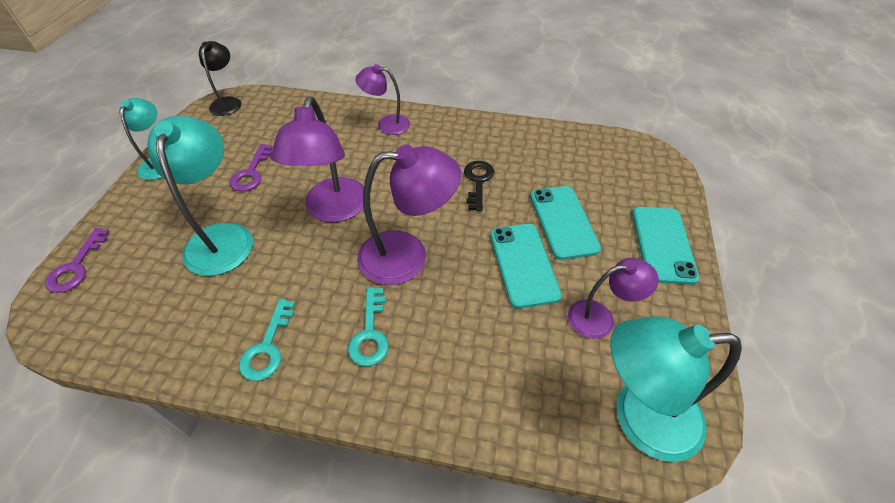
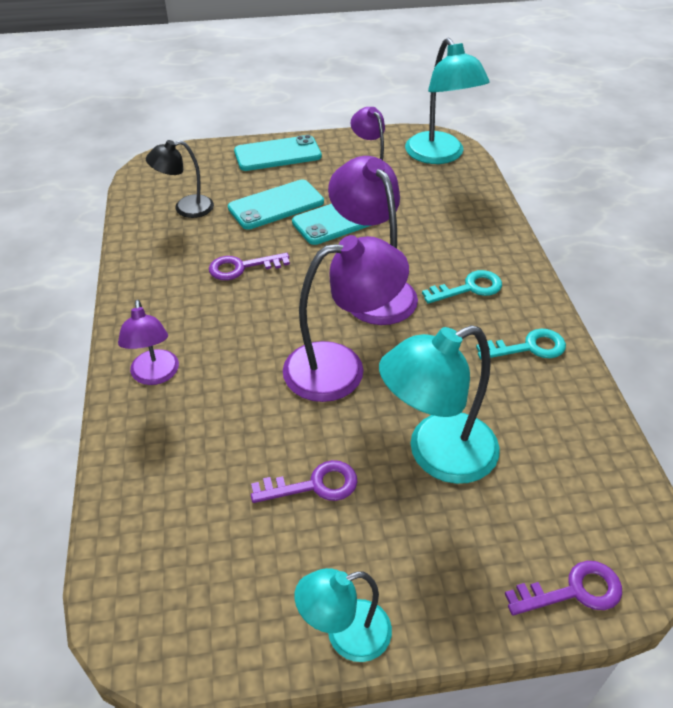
camera: 110 degrees left, 5 degrees down
(228, 102) = (143, 631): black lamp -> black lamp (185, 208)
(478, 181) = (241, 267): black key -> purple key

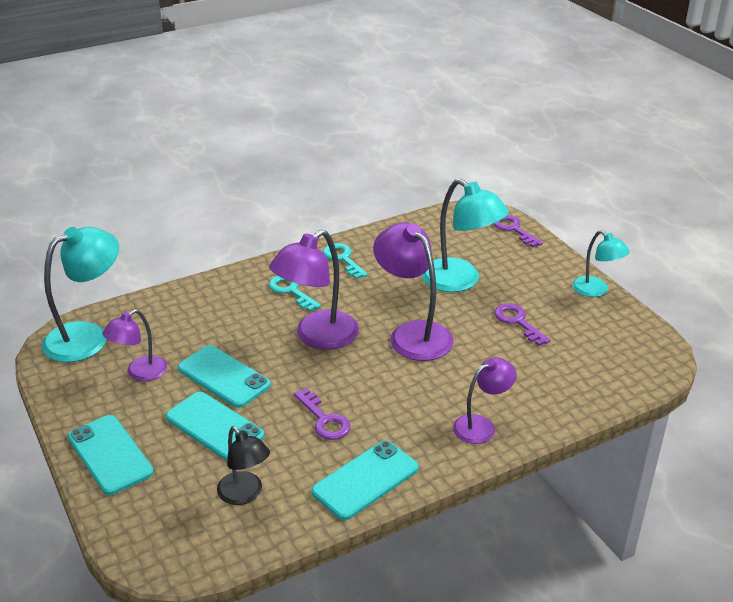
camera: 110 degrees left, 10 degrees down
(148, 274) = (365, 480): none -> turquoise phone

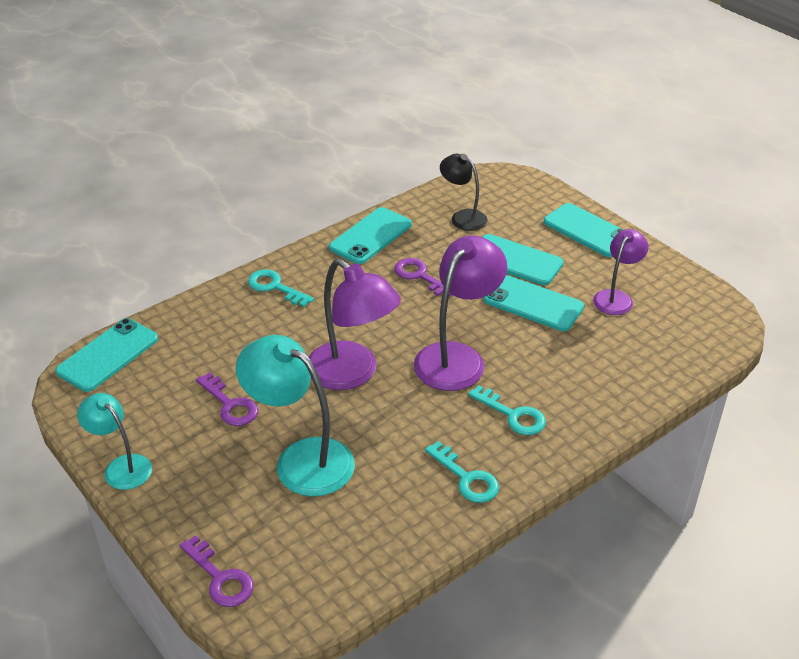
camera: 170 degrees right, 5 degrees up
(88, 336) = (701, 328): turquoise lamp -> none
(481, 426) = (275, 287): purple lamp -> turquoise key
(638, 374) = (108, 355): none -> turquoise phone

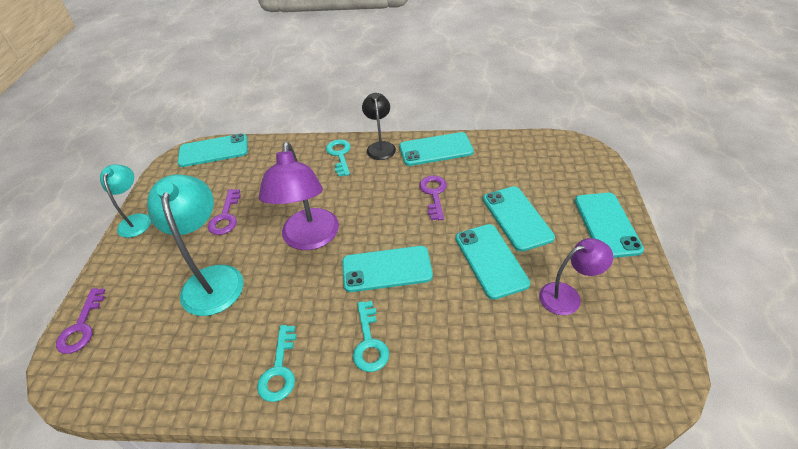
camera: 45 degrees right, 5 degrees up
(457, 357) = (386, 269): purple lamp -> turquoise phone
(463, 217) = (515, 165): black lamp -> black lamp (380, 146)

